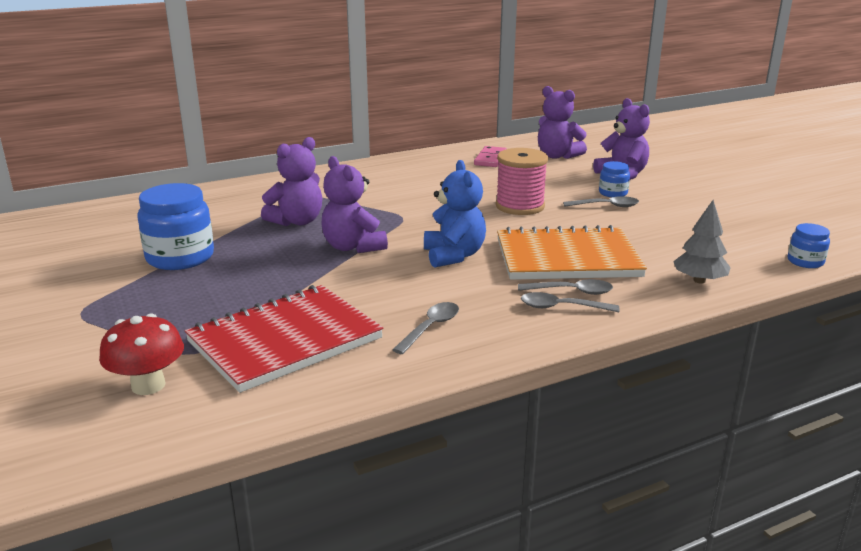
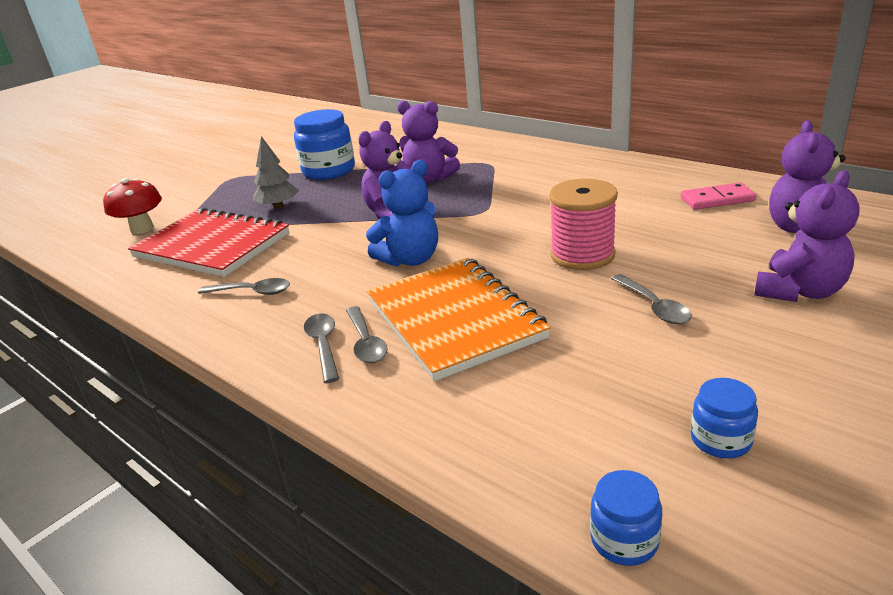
camera: 70 degrees right, 5 degrees up
(613, 193) = (712, 300): blue jar -> blue jar (720, 440)
(699, 280) = (458, 430): grey tree -> grey tree (278, 206)

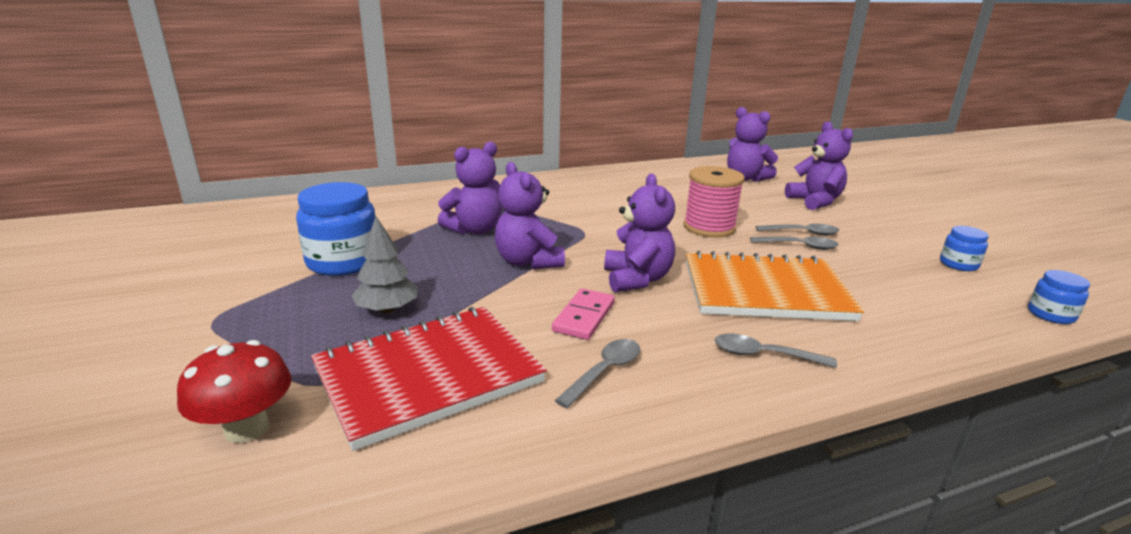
camera: 65 degrees left, 5 degrees down
(366, 342) = (774, 334): grey spoon -> grey spoon (799, 246)
(410, 259) = (637, 279): blue teddy bear -> purple teddy bear
(717, 199) = (678, 178): pink domino -> pink domino (584, 317)

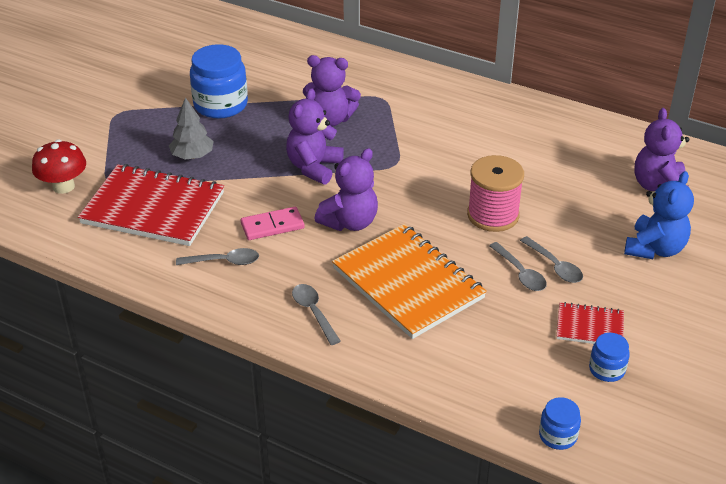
camera: 50 degrees right, 15 degrees up
(815, 201) = (655, 249): purple teddy bear -> blue teddy bear
(895, 250) = (590, 327): none -> red notebook

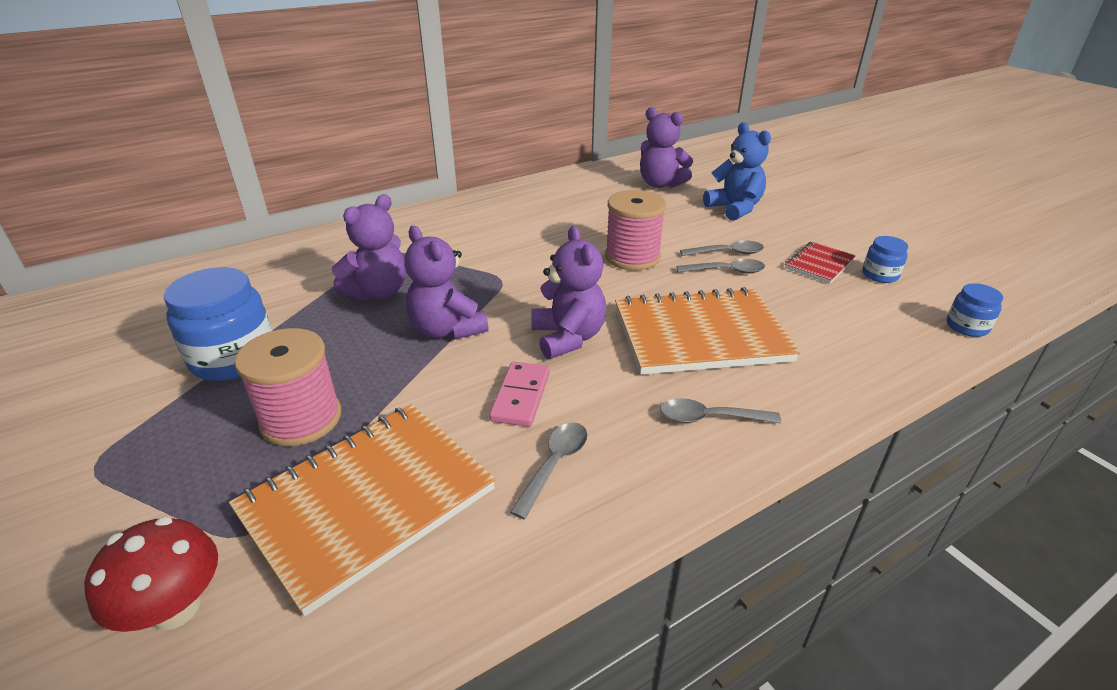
camera: 60 degrees left, 5 degrees down
(153, 208) = (367, 501): red notebook -> orange notebook
(192, 156) = (301, 419): grey tree -> pink spool

